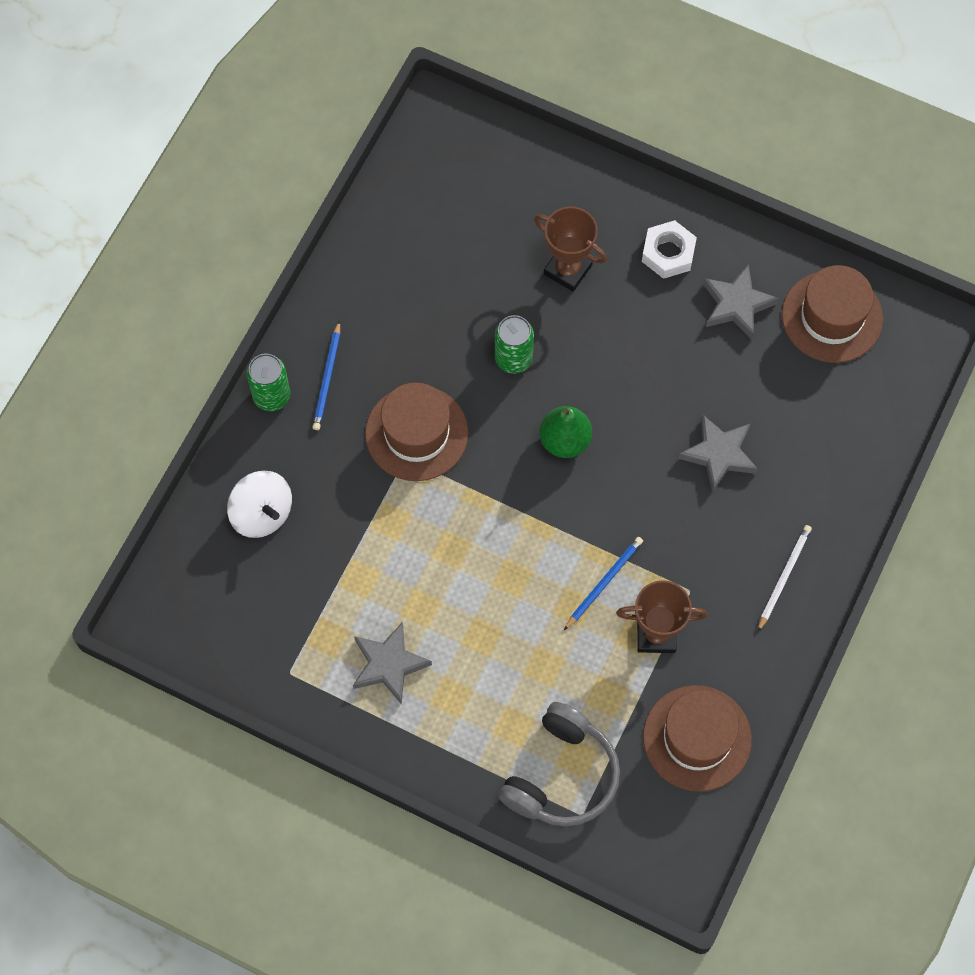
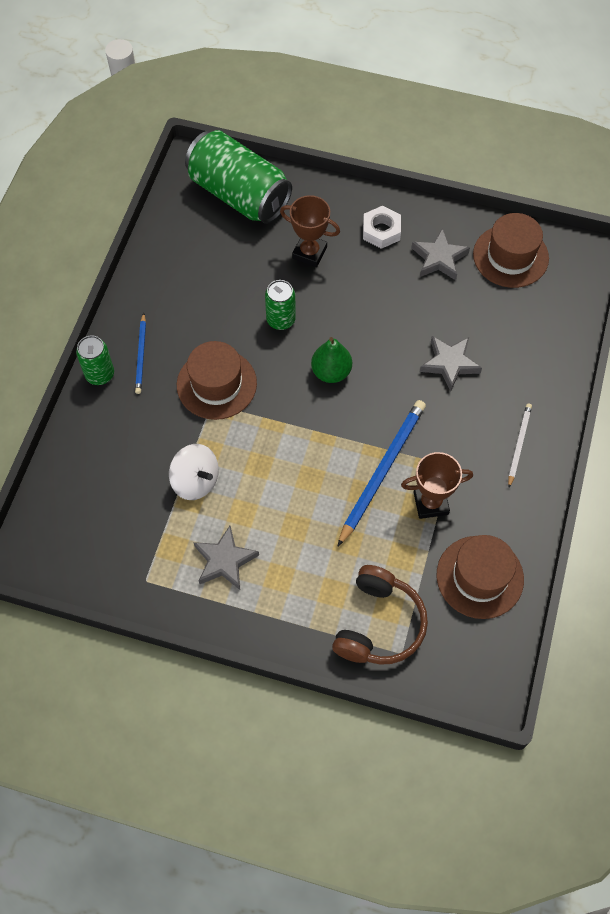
camera: 10 degrees left, 5 degrees down
(262, 513) = (105, 462): white spinning top -> white spinning top (195, 481)
(490, 170) = (239, 194): none -> green can
(561, 775) = (379, 624): grey headphones -> brown headphones
(604, 582) = (382, 471): blue pencil -> blue pencil, size x1.84

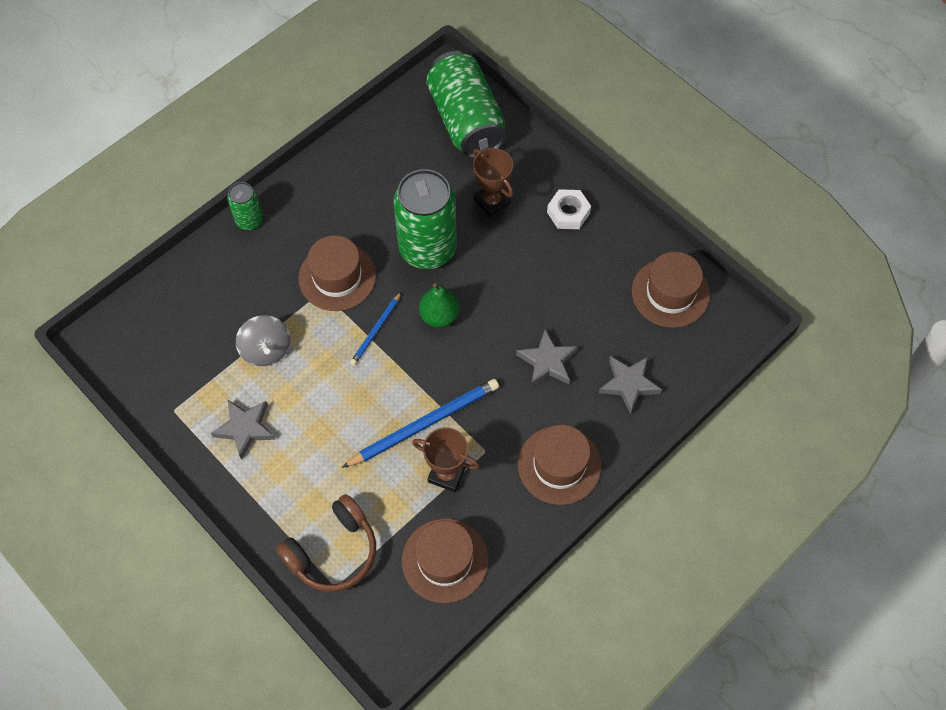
camera: 30 degrees right, 0 degrees up
(141, 355) = (292, 221): blue pencil -> blue pencil (376, 330)
(195, 481) = (266, 350): white spinning top -> grey spinning top
(281, 320) = (427, 248): green can -> green can, size x2.02
(439, 258) = (603, 263): grey star -> grey star (629, 384)
(519, 444) = (559, 465): white pencil -> brown hat

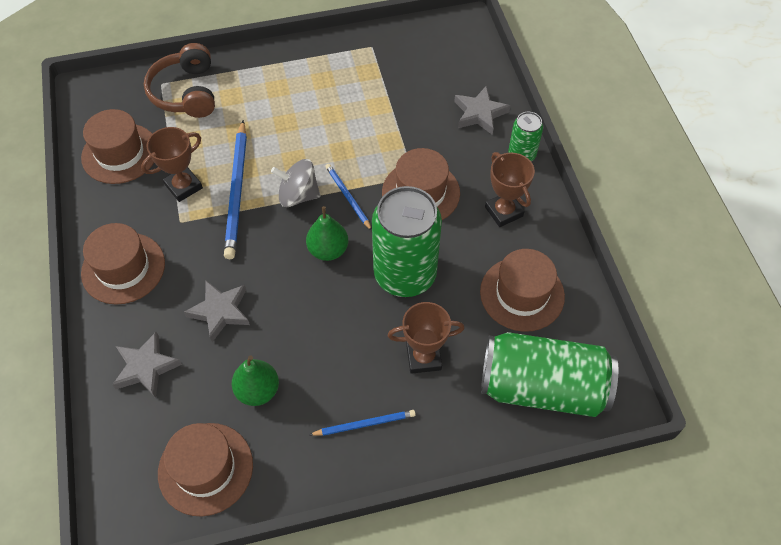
camera: 120 degrees right, 5 degrees down
(245, 428) = (324, 80): grey star -> grey star (479, 113)
(266, 350) = (383, 118): grey spinning top -> grey spinning top (298, 195)
(321, 208) = (503, 211): none -> brown trophy
(395, 163) = (522, 294): none -> brown hat
(568, 213) = (365, 424): white nut -> blue pencil
(592, 294) = (258, 390): none -> green pear

